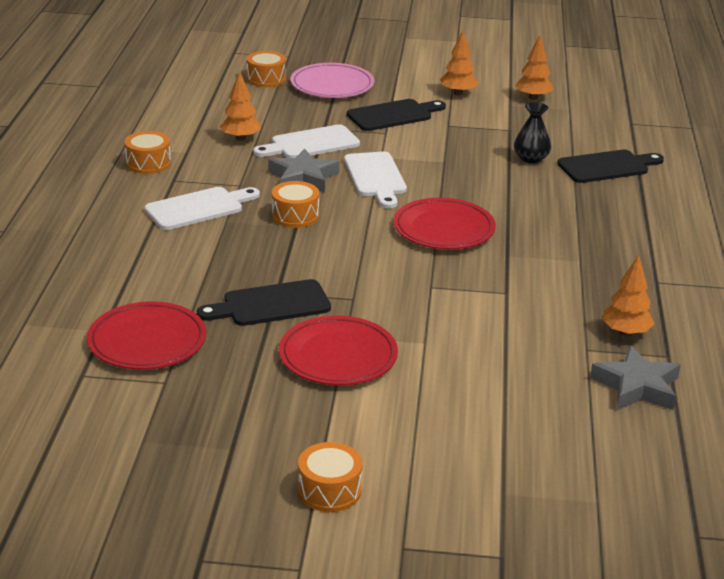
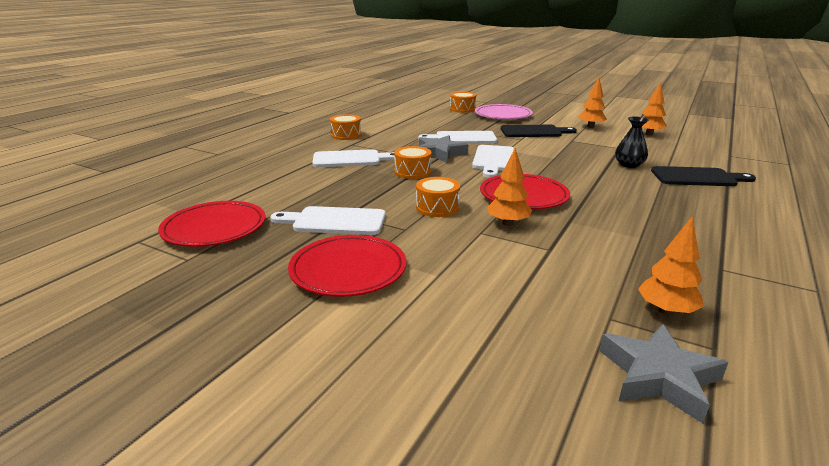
camera: 25 degrees right, 5 degrees down
(240, 138) = (418, 131): orange tree -> orange tree (508, 223)
(271, 305) = (334, 221): black cutting board -> white cutting board
(329, 490) = (196, 406): orange drum -> orange drum (437, 207)

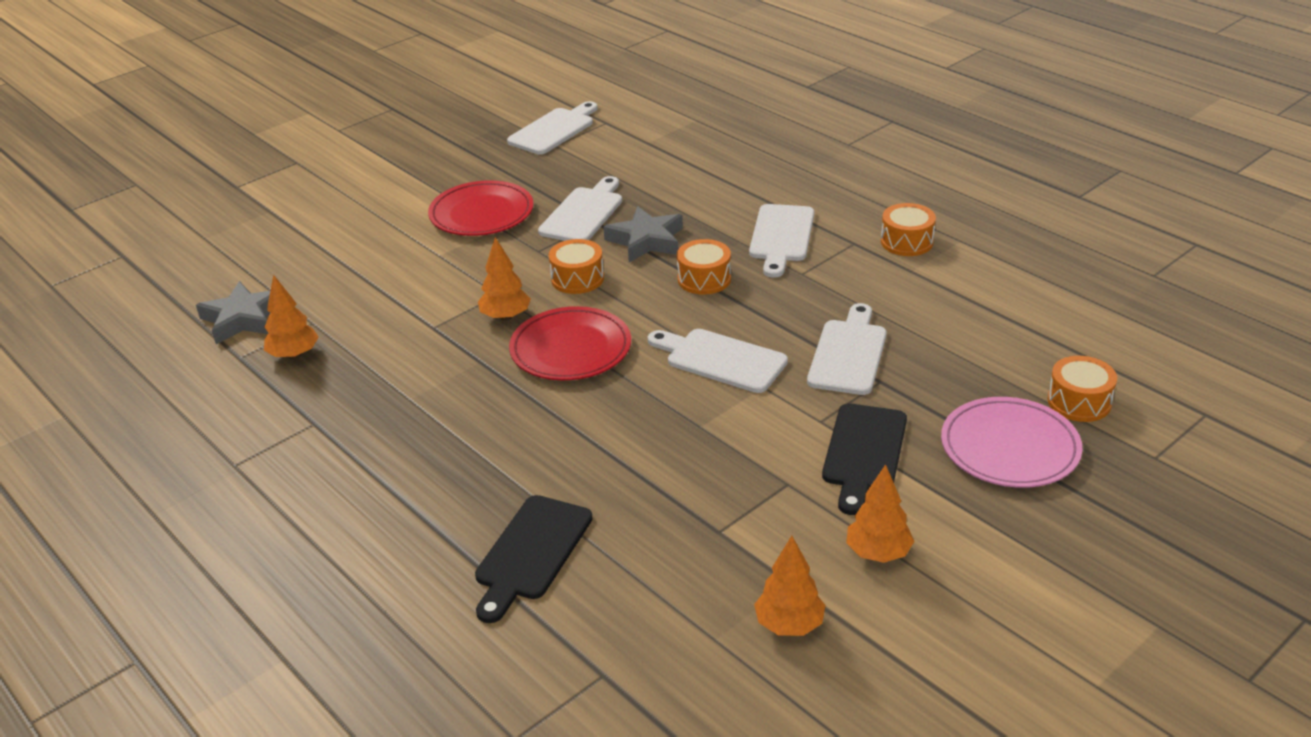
camera: 110 degrees right, 10 degrees up
(145, 267) = (554, 130): none -> white cutting board
(214, 228) = (610, 153): red plate -> none
(440, 153) = (774, 315): grey star -> grey star (646, 241)
(629, 164) = (627, 500): black vase -> none

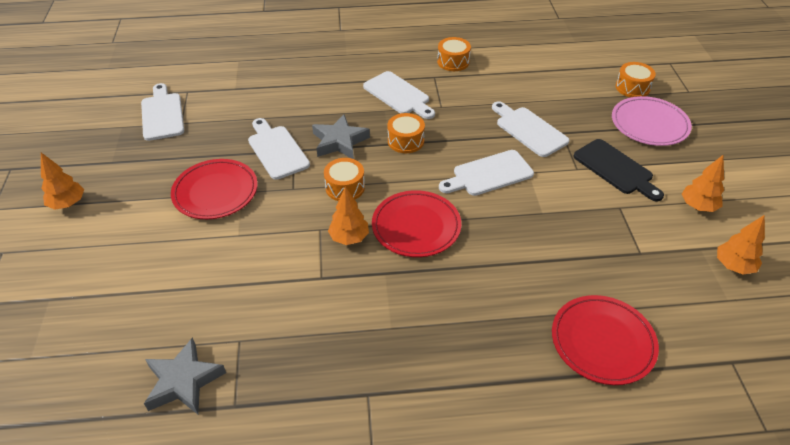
camera: 55 degrees left, 10 degrees up
(294, 355) = (269, 370): orange tree -> orange tree (68, 204)
(531, 553) = (602, 342): black cutting board -> red plate

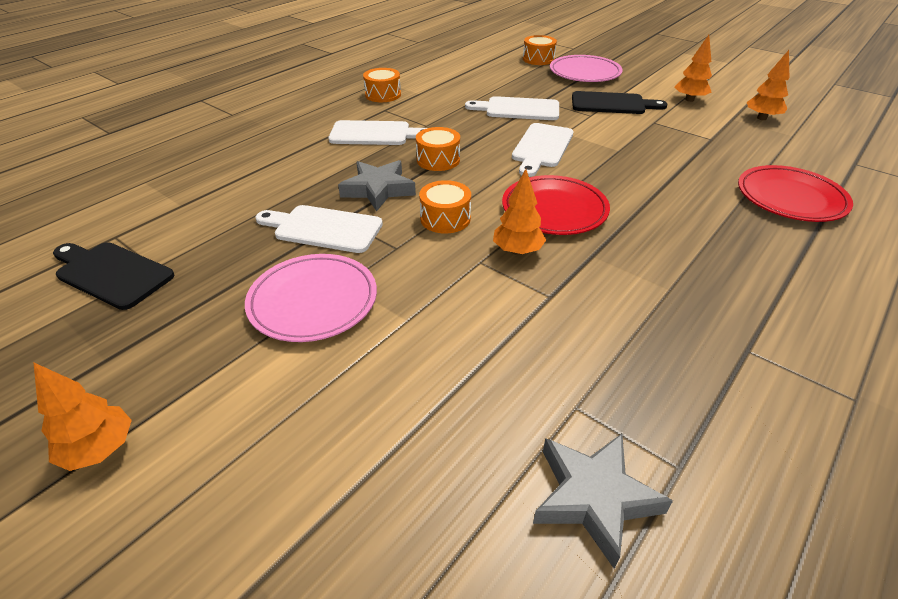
camera: 45 degrees left, 5 degrees down
(162, 114) = (111, 274): white cutting board -> black cutting board
(215, 192) = (313, 301): red plate -> pink plate

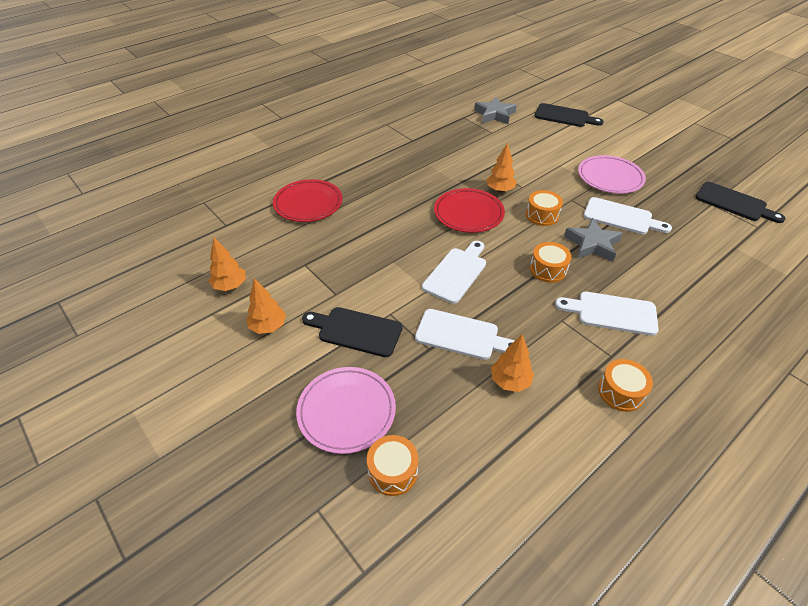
camera: 170 degrees left, 5 degrees up
(100, 449) = (668, 139): orange tree -> orange tree (510, 381)
(373, 526) = (564, 116): none -> black cutting board

